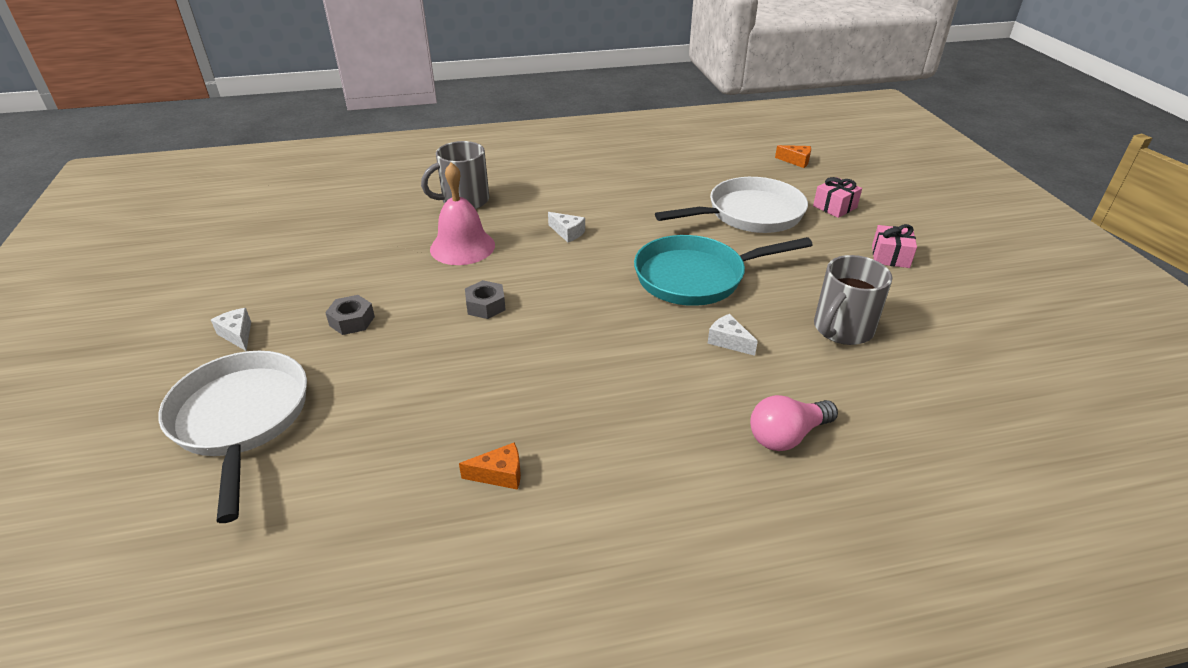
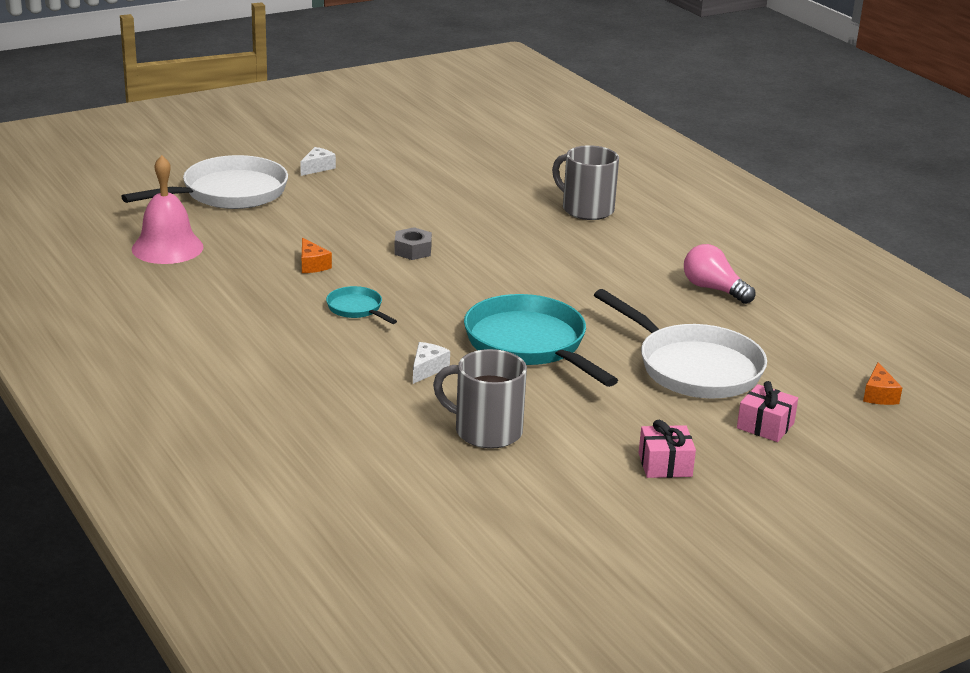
camera: 70 degrees right, 10 degrees down
(352, 321) = (358, 203): grey nut -> none
(462, 247) = (500, 224): pink bell -> pink bell (167, 248)
(499, 474) = (212, 290): orange cheese -> orange cheese (312, 265)
(567, 233) = (565, 269): white cheese -> none
(594, 364) = (356, 309): none -> turquoise pan
(787, 436) = (305, 404): pink light bulb -> pink light bulb (713, 289)

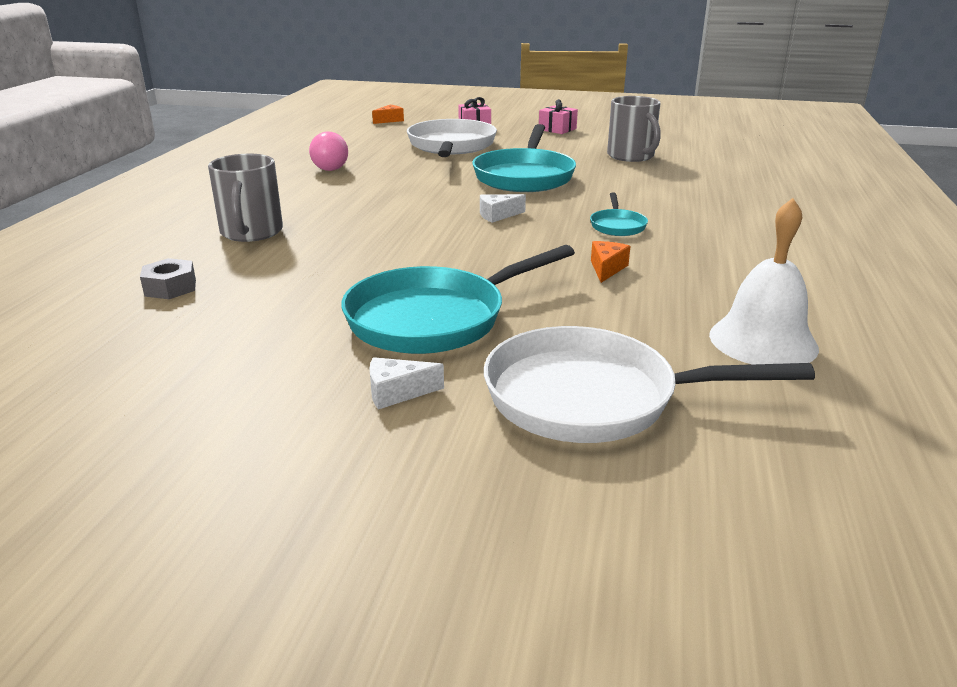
camera: 135 degrees left, 0 degrees up
(167, 248) = (763, 341): pink bell -> white bell
(361, 200) = (434, 318): none -> turquoise pan
(413, 250) = (485, 250): grey nut -> grey nut (170, 287)
(427, 369) = (620, 184): white cheese -> white cheese (498, 215)

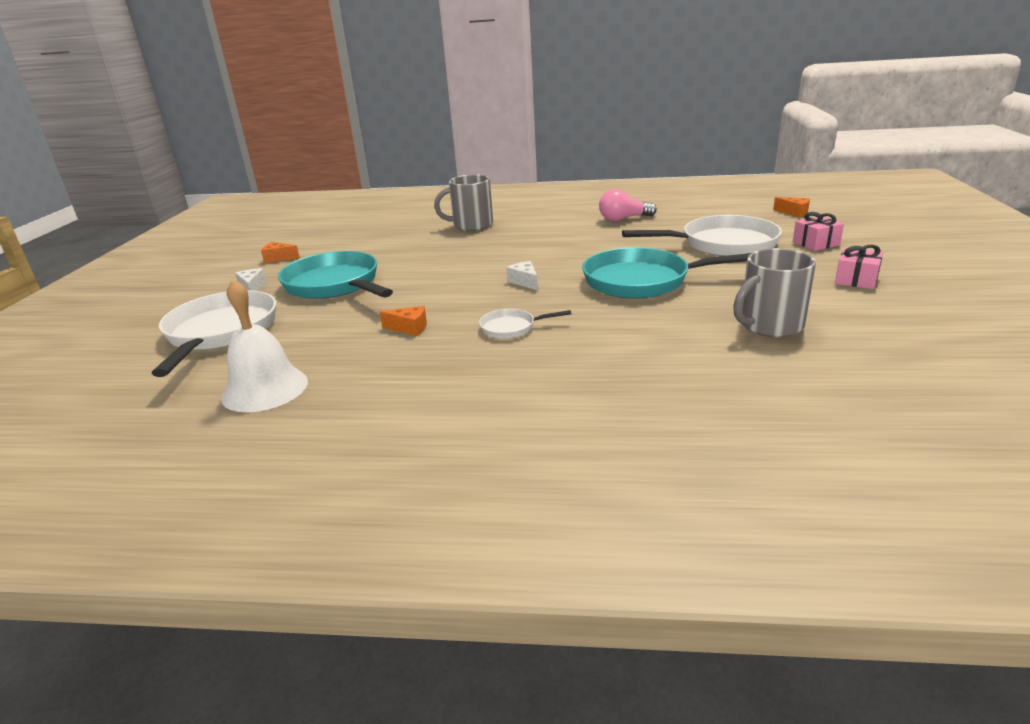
camera: 85 degrees right, 0 degrees up
(170, 287) = (388, 226): grey nut -> none
(243, 382) = (278, 258): none -> orange cheese
(617, 226) = (511, 328): turquoise pan -> white pan

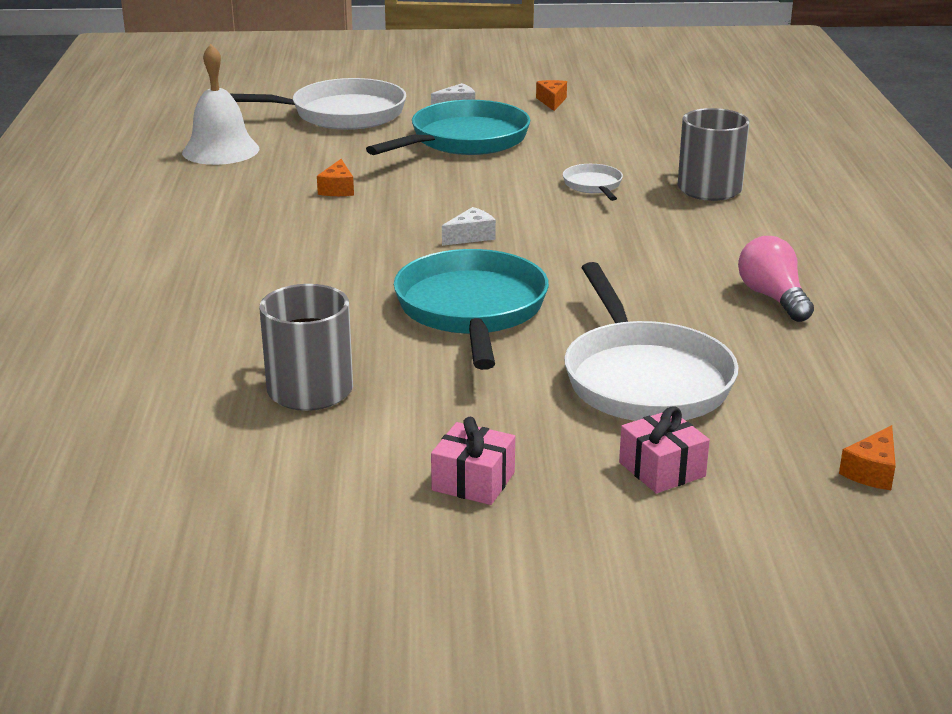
camera: 80 degrees right, 0 degrees up
(511, 328) = (329, 237): white pan -> white pan (593, 185)

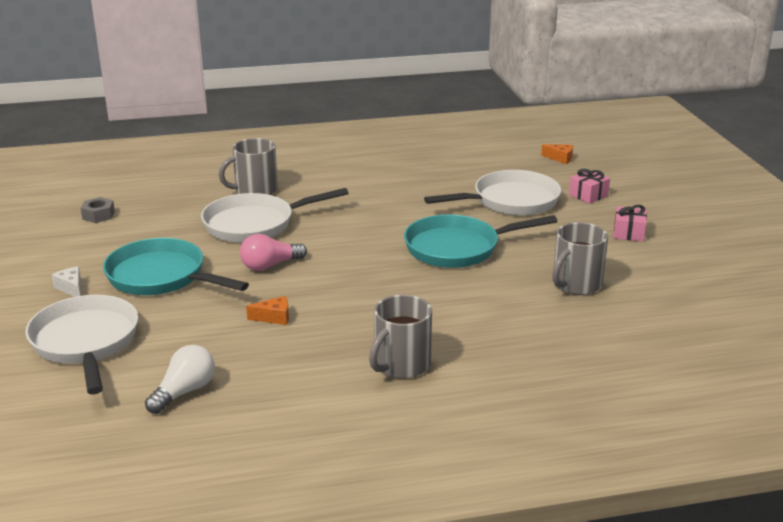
camera: 100 degrees left, 0 degrees up
(187, 246) = (401, 365): none -> grey mug
(221, 150) = (184, 392): white bell -> white light bulb
(471, 236) = (351, 257): white cheese -> none
(552, 101) = (68, 248): orange cheese -> none
(593, 185) = (254, 224): white pan -> white pan, size x2.13
(638, 111) = (98, 215): none -> grey nut
(773, 298) = (407, 174): pink light bulb -> pink light bulb (270, 265)

